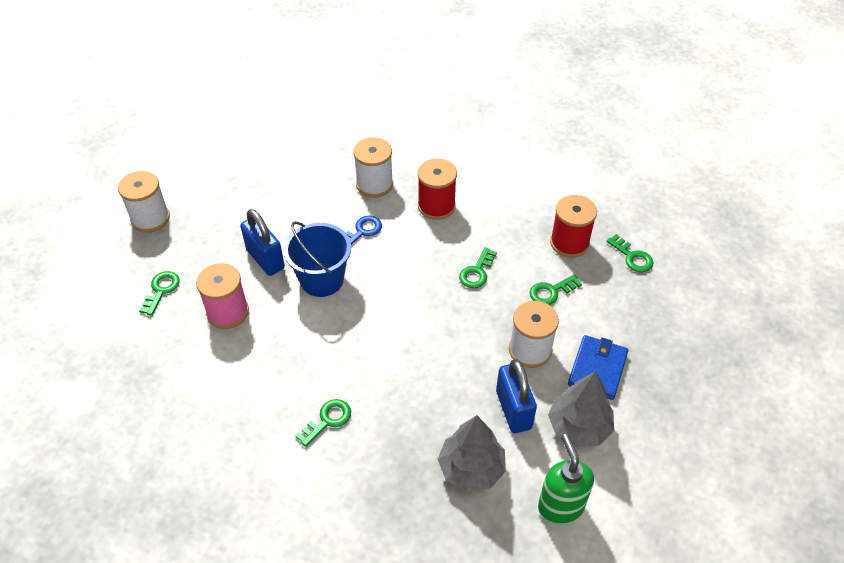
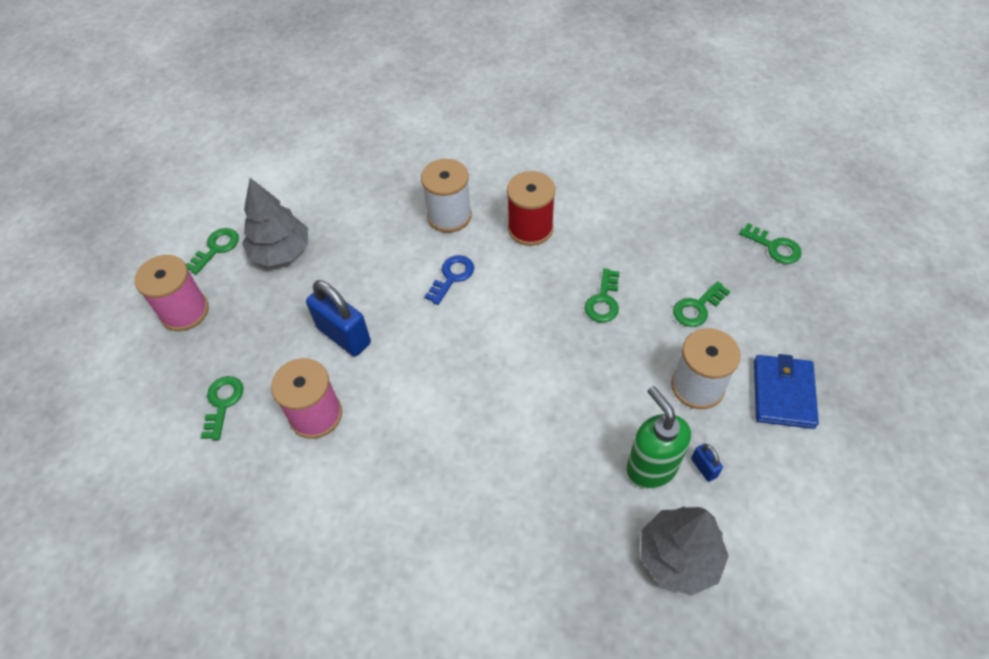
camera: 10 degrees left, 5 degrees up
(150, 218) = (184, 311): white spool -> pink spool
(322, 279) = (421, 348): blue bucket -> none
(327, 420) = (482, 532): green key -> green key (216, 248)
(513, 410) = (703, 468): blue padlock -> blue padlock, size x0.46
(560, 507) = (801, 583): green soap dispenser -> green soap dispenser (651, 468)
(569, 243) = (698, 244): red spool -> none
(579, 427) = (787, 472): grey tree -> grey tree (281, 252)

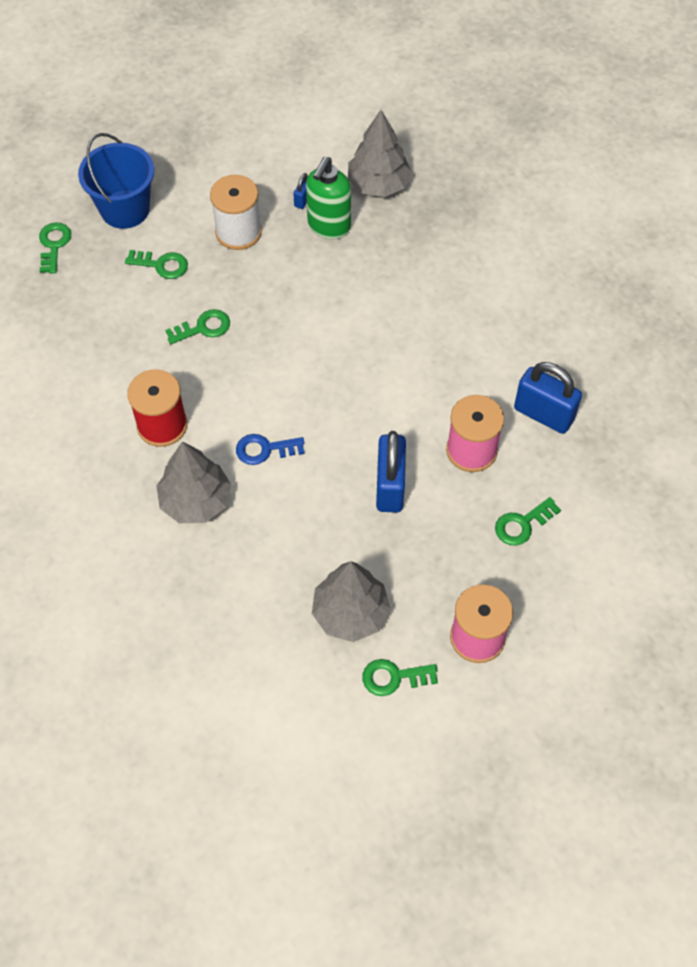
camera: 130 degrees left, 5 degrees up
(290, 500) = (543, 414): none -> blue padlock
(449, 216) = (195, 501): white spool -> grey tree
(783, 393) = (204, 184): blue wallet -> none
(787, 314) = (125, 209): none -> blue bucket

